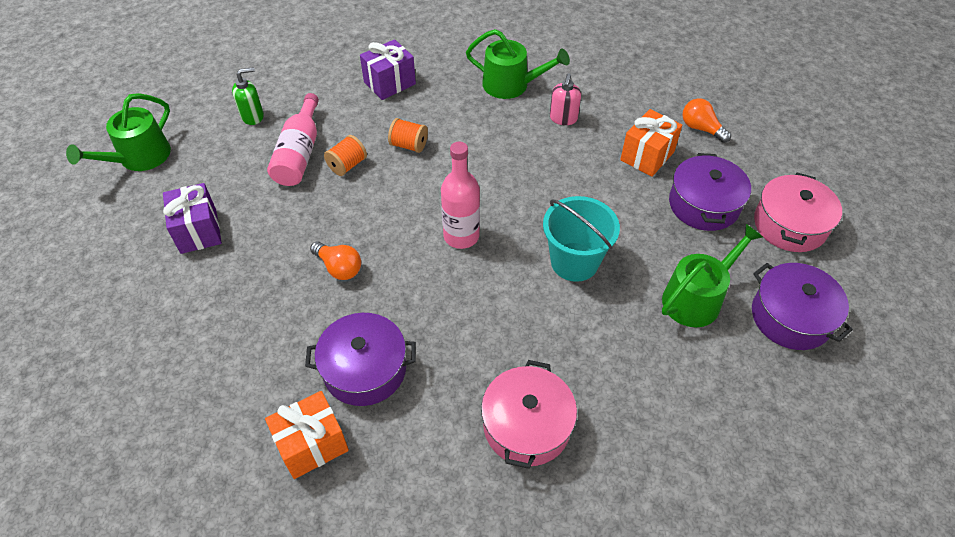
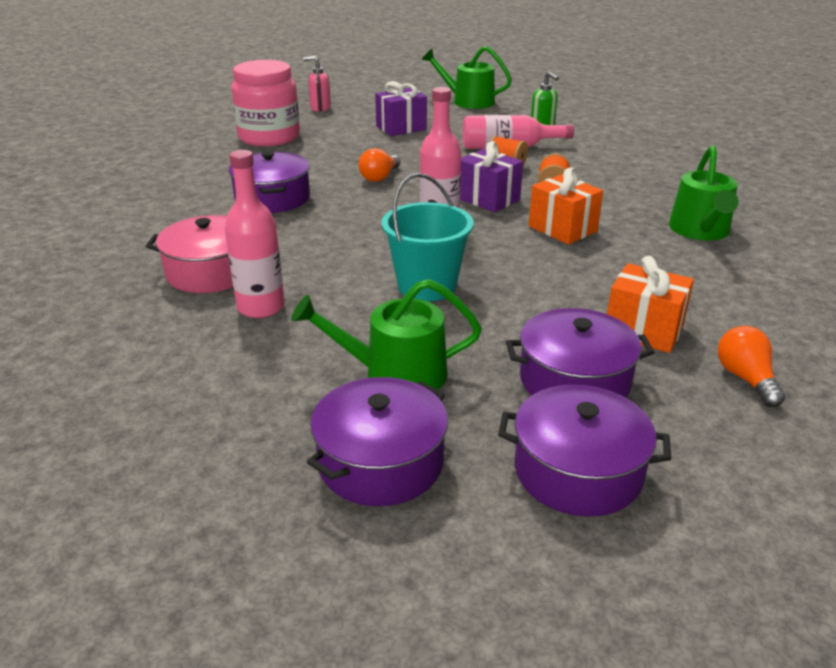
camera: 80 degrees right, 20 degrees down
(163, 369) = (269, 137): none -> pink jar
(312, 444) = (202, 188): orange gift -> orange gift (562, 229)
(389, 83) = (638, 170): purple gift -> purple gift (488, 199)
(563, 118) = (668, 266): pink soap dispenser -> pink soap dispenser (320, 108)
(597, 382) = (261, 307): none -> pink bottle
(696, 298) = (395, 374): green watering can -> green watering can turned 135 degrees clockwise
(701, 128) = (746, 378): orange light bulb -> orange light bulb turned 45 degrees counterclockwise
(789, 225) = (578, 471): pink pot -> purple pot

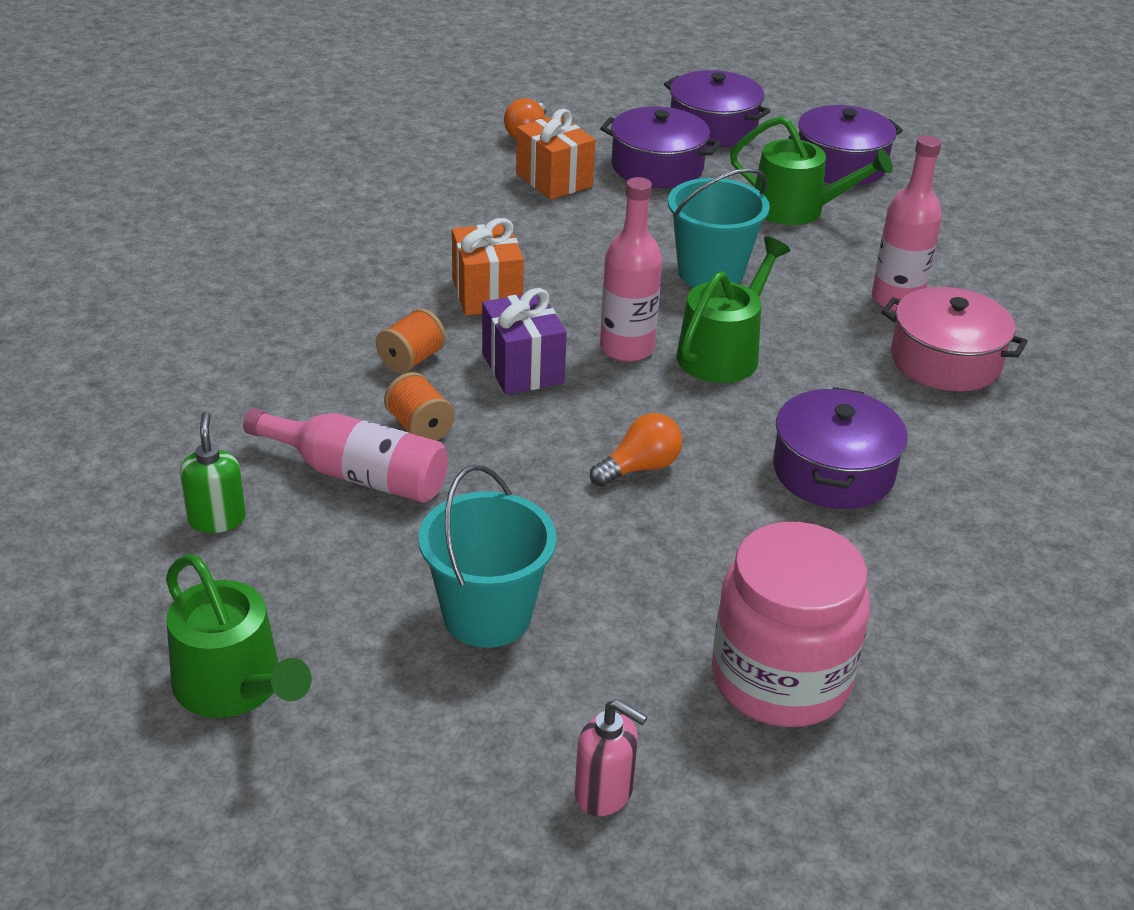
camera: 155 degrees left, 5 degrees up
(401, 128) = (487, 615): purple gift -> turquoise bucket
(700, 231) = (338, 244): green watering can -> green watering can (723, 353)

